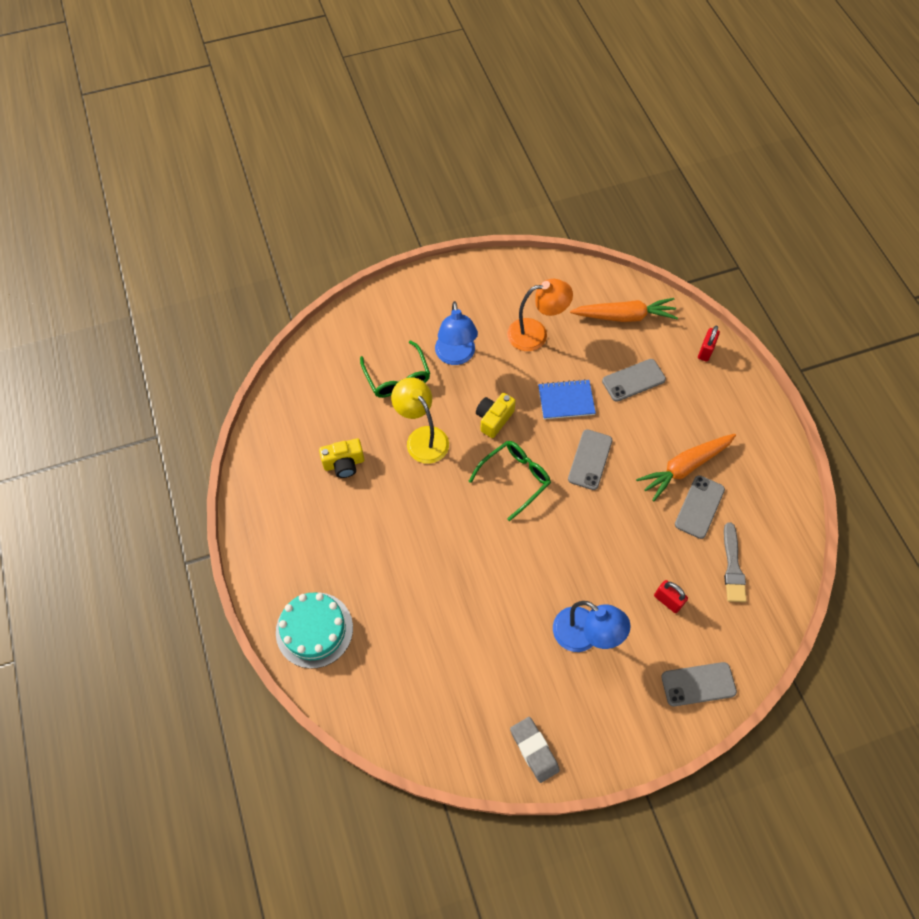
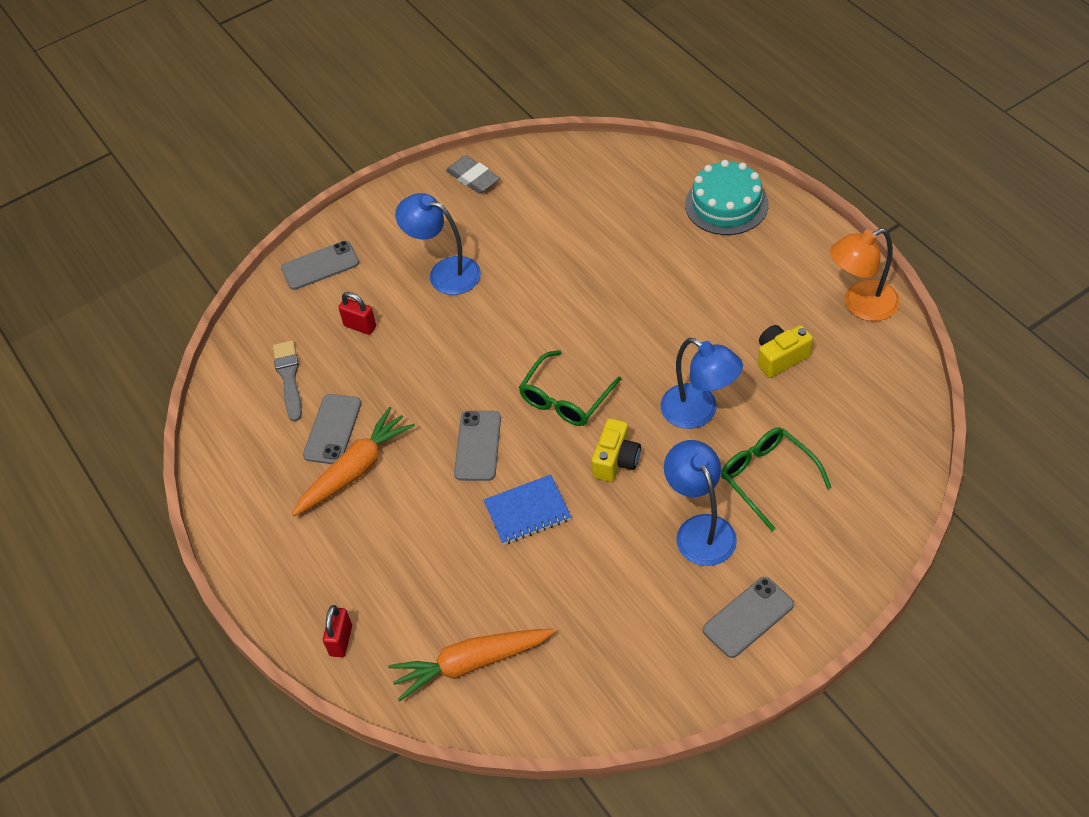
camera: 170 degrees right, 10 degrees down
(422, 438) = (699, 412): yellow lamp -> blue lamp
(536, 334) = (597, 596): orange lamp -> orange lamp (861, 305)
(633, 380) = (440, 566): grey phone -> grey phone (748, 617)

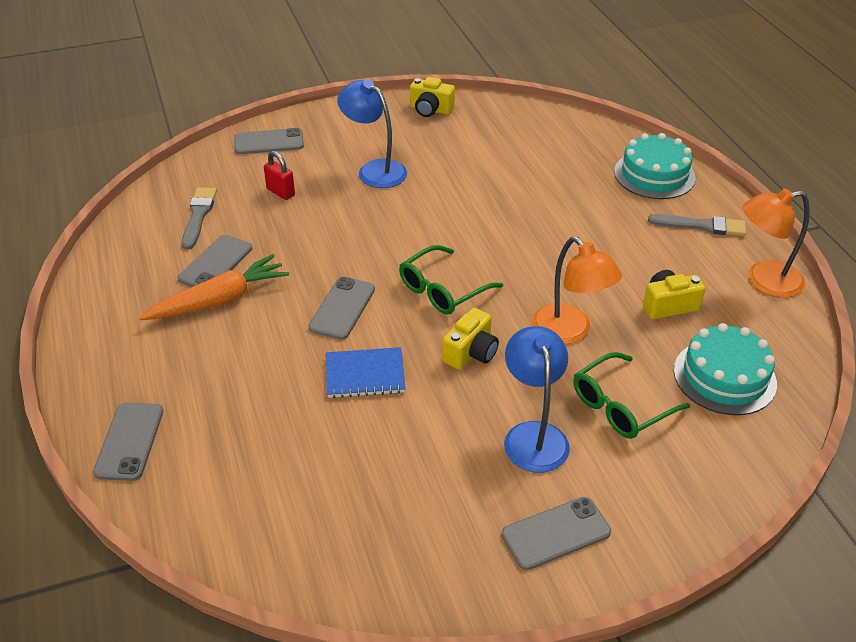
camera: 10 degrees right, 10 degrees down
(341, 640) = (129, 441): red padlock -> grey phone
(471, 664) = (246, 498): orange carrot -> none
(473, 178) = (430, 110): grey eraser -> yellow camera
(699, 412) = (569, 332): blue lamp -> orange lamp
(767, 478) = (621, 406): green glasses -> green glasses turned 105 degrees counterclockwise
(788, 256) = (702, 226): none -> grey brush
(850, 421) = (724, 377): none -> turquoise cake

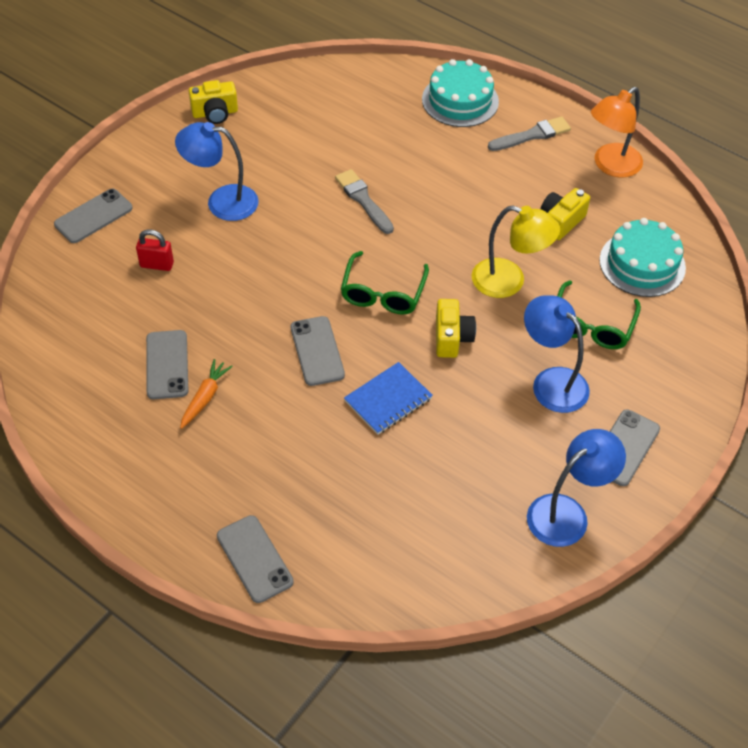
camera: 35 degrees left, 10 degrees up
(198, 215) = (102, 325): grey brush -> grey brush (363, 200)
(219, 300) = (205, 397): orange carrot -> orange carrot, size x0.58
(440, 561) = (567, 513): none -> blue lamp
(569, 332) = (509, 282): orange lamp -> yellow lamp

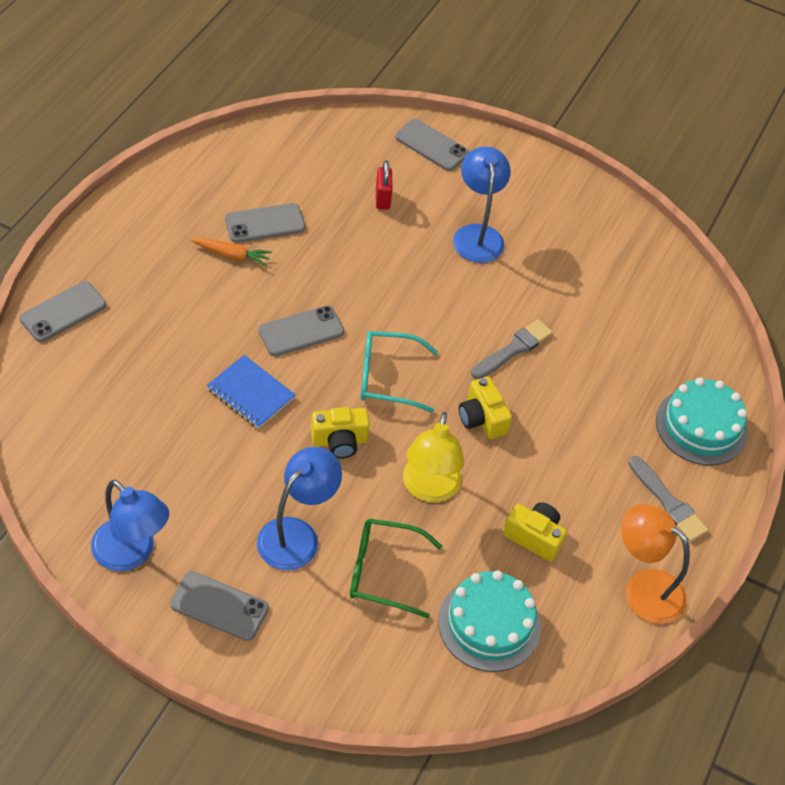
camera: 75 degrees right, 0 degrees up
(215, 113) = (600, 213): yellow camera -> yellow camera (482, 418)
(383, 293) = (387, 377): green glasses -> turquoise glasses

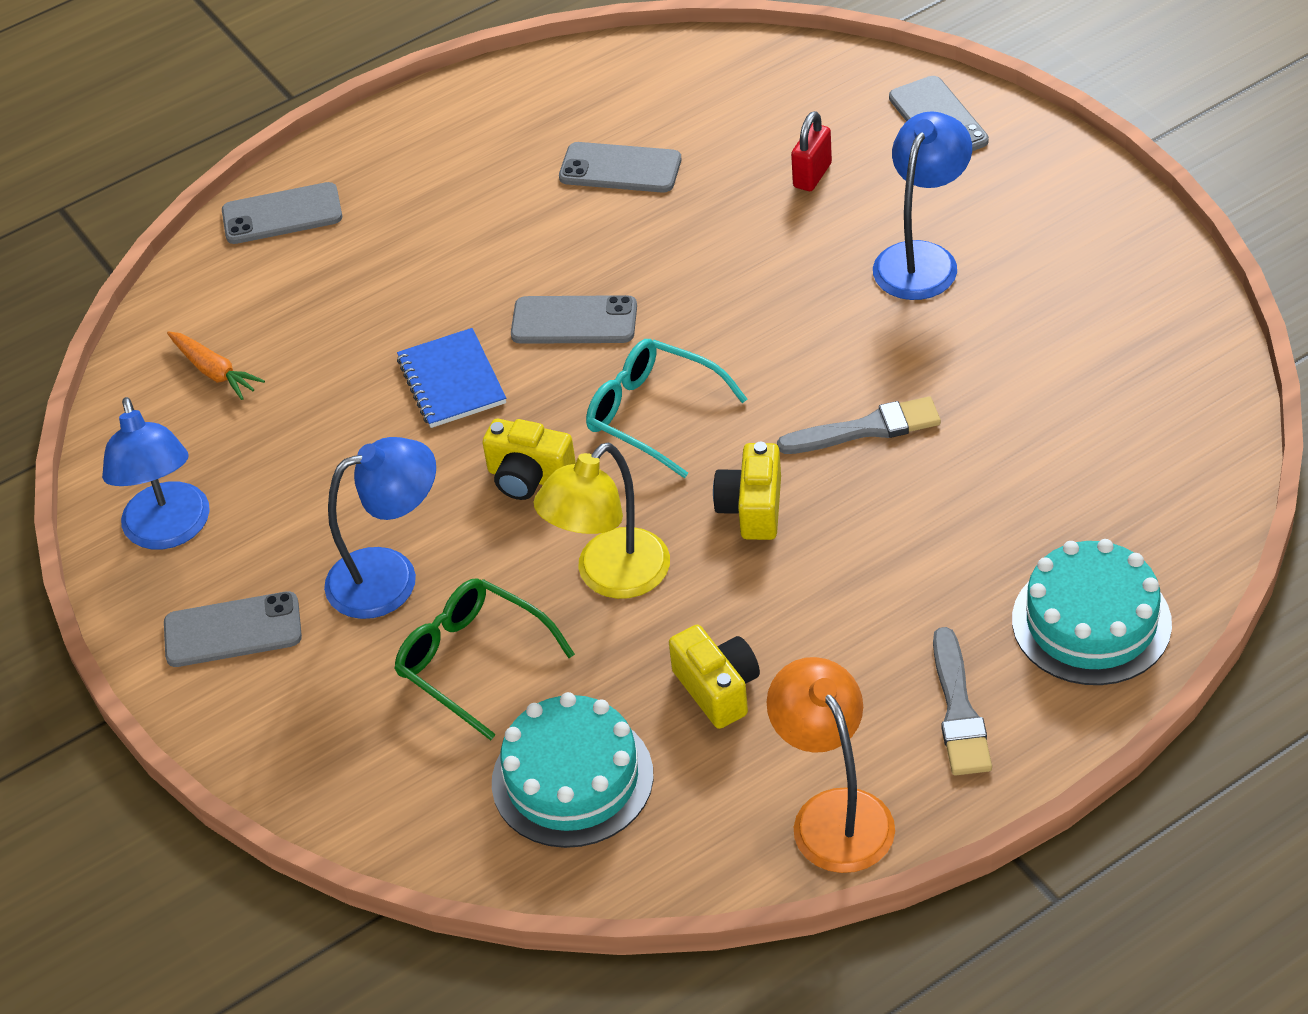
camera: 40 degrees right, 5 degrees down
(219, 606) = (233, 630): grey phone -> grey phone turned 60 degrees counterclockwise
(232, 255) = (547, 198): orange carrot -> orange carrot (214, 371)

